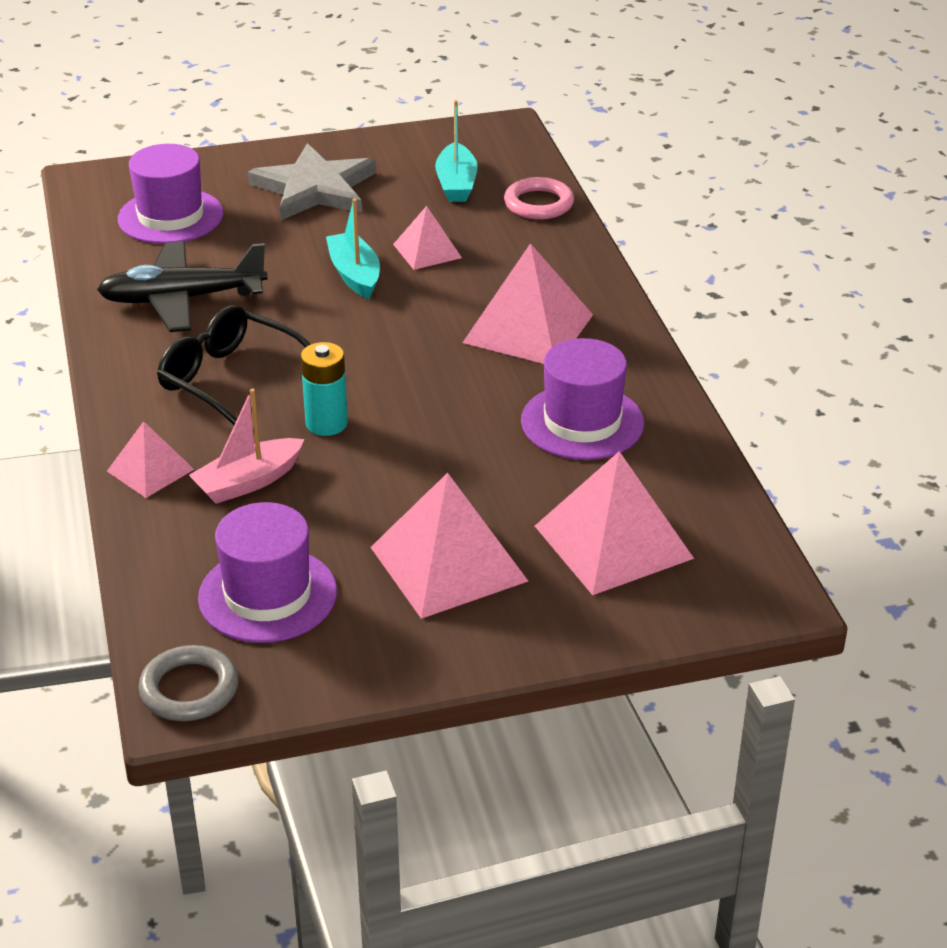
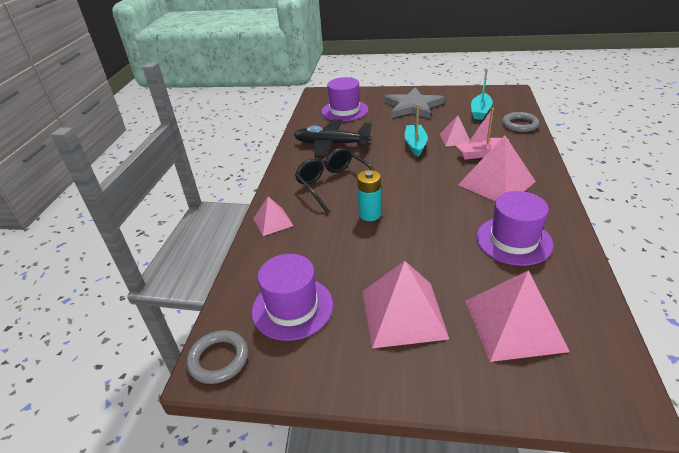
camera: 25 degrees right, 0 degrees up
(248, 482) = (316, 238): pink boat -> pink boat (480, 153)
(538, 204) = (519, 124): pink ring -> grey ring

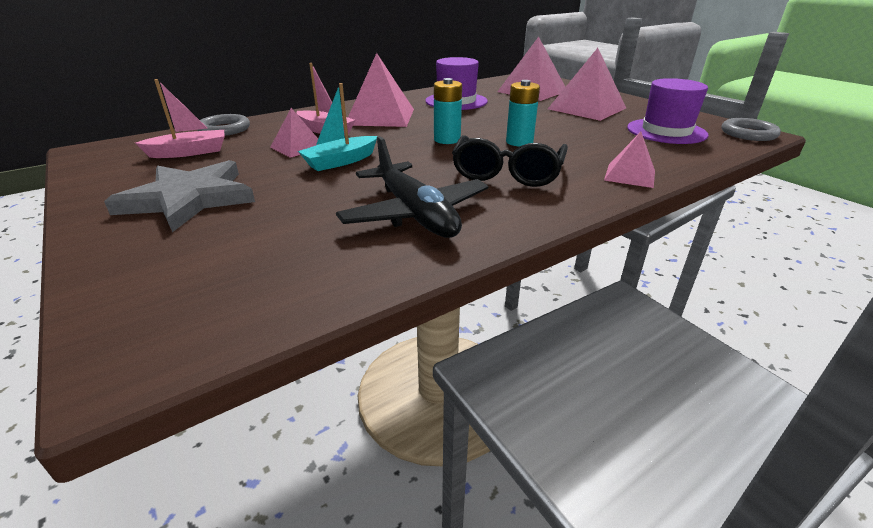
camera: 135 degrees left, 5 degrees down
(344, 110) = (250, 259): purple hat -> none
(410, 189) = (447, 140): none -> turquoise battery
(480, 112) = (189, 152): turquoise boat -> pink boat

